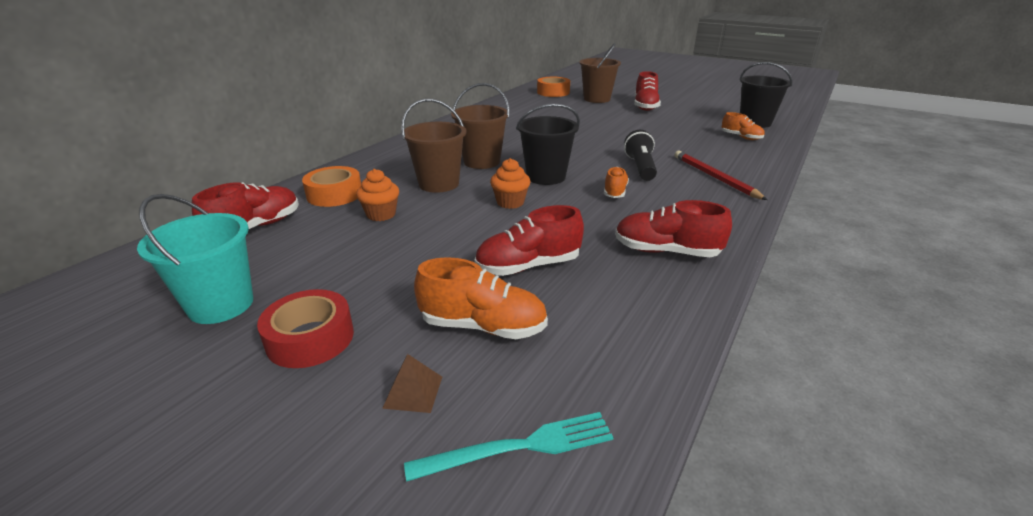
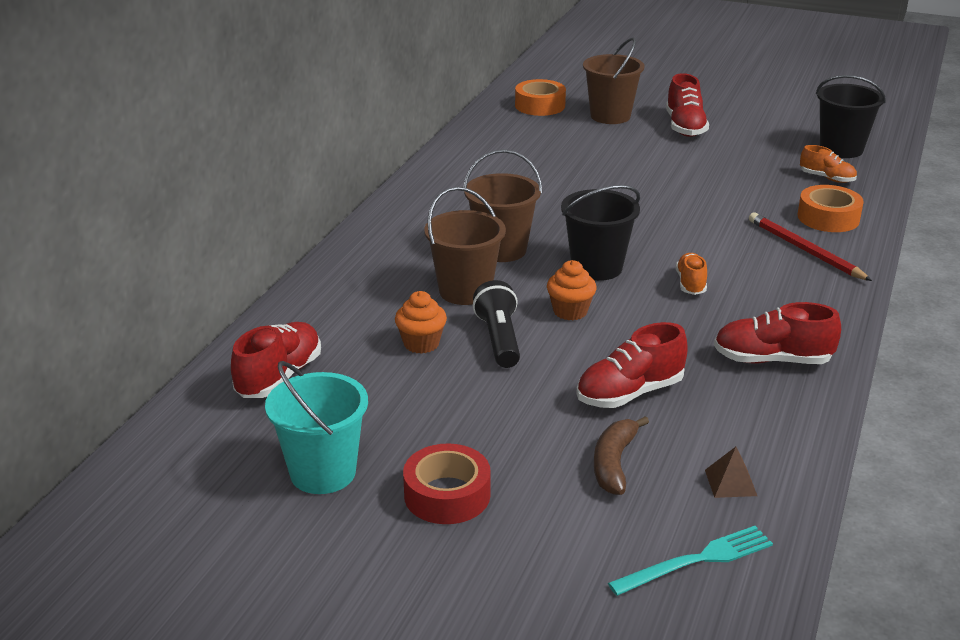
camera: 10 degrees left, 0 degrees up
(334, 194) = (341, 320): orange tape -> orange tape (828, 218)
(413, 392) = (580, 530): brown pyramid -> brown pyramid (730, 482)
(483, 326) = (614, 463): orange shoe -> brown banana
(640, 167) = (710, 242): black flashlight -> black flashlight (499, 339)

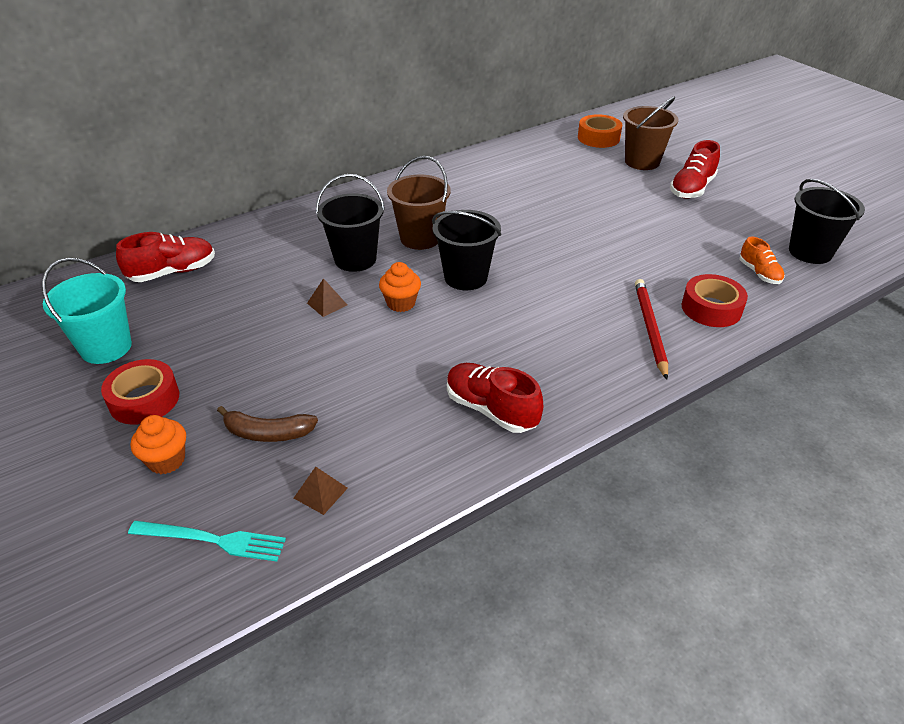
camera: 35 degrees right, 10 degrees up
(421, 343) = (278, 285): orange cupcake -> orange cupcake (166, 460)
(465, 291) = (355, 259): brown bucket -> black bucket
(499, 339) = (327, 304): black flashlight -> brown pyramid
(614, 463) = (268, 433): brown banana -> brown banana turned 135 degrees counterclockwise
(629, 393) = (352, 385): red shoe -> none
(690, 284) = (516, 318): orange shoe -> none
(828, 218) = (711, 308): orange tape -> red tape

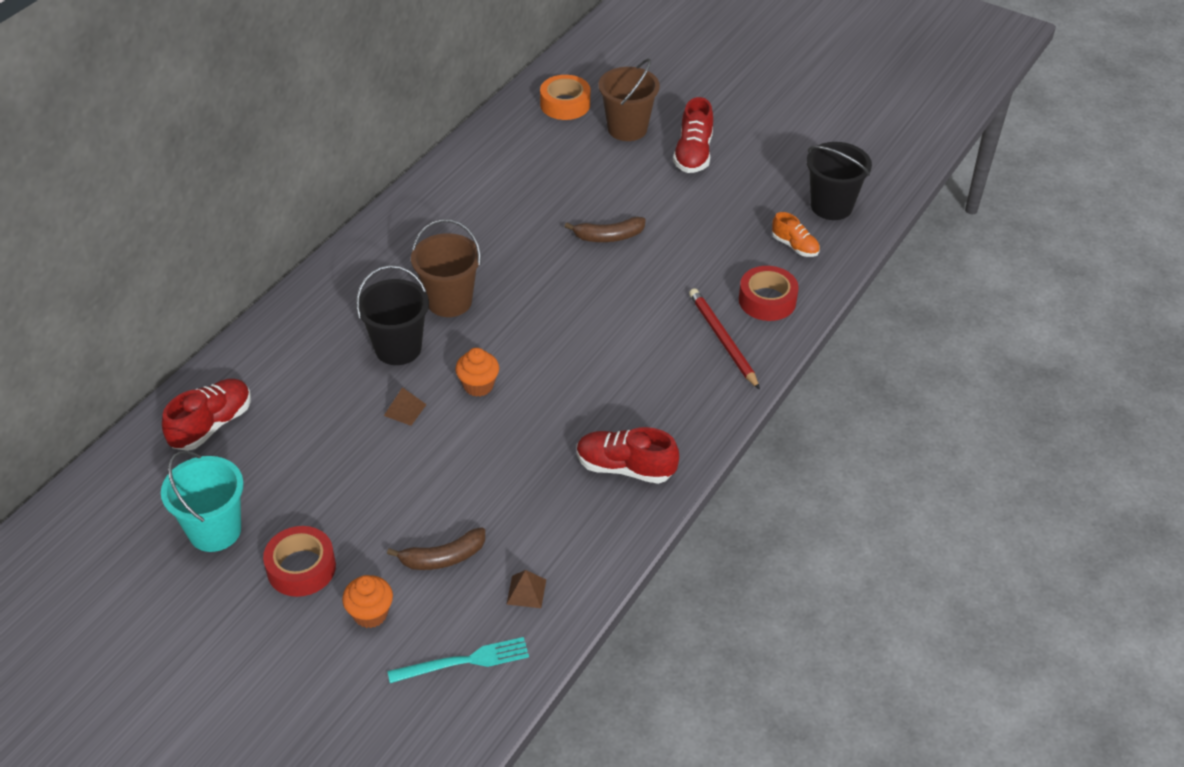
camera: 25 degrees left, 5 degrees up
(465, 277) = (524, 335): black bucket -> none
(584, 227) = (609, 236): none -> brown banana

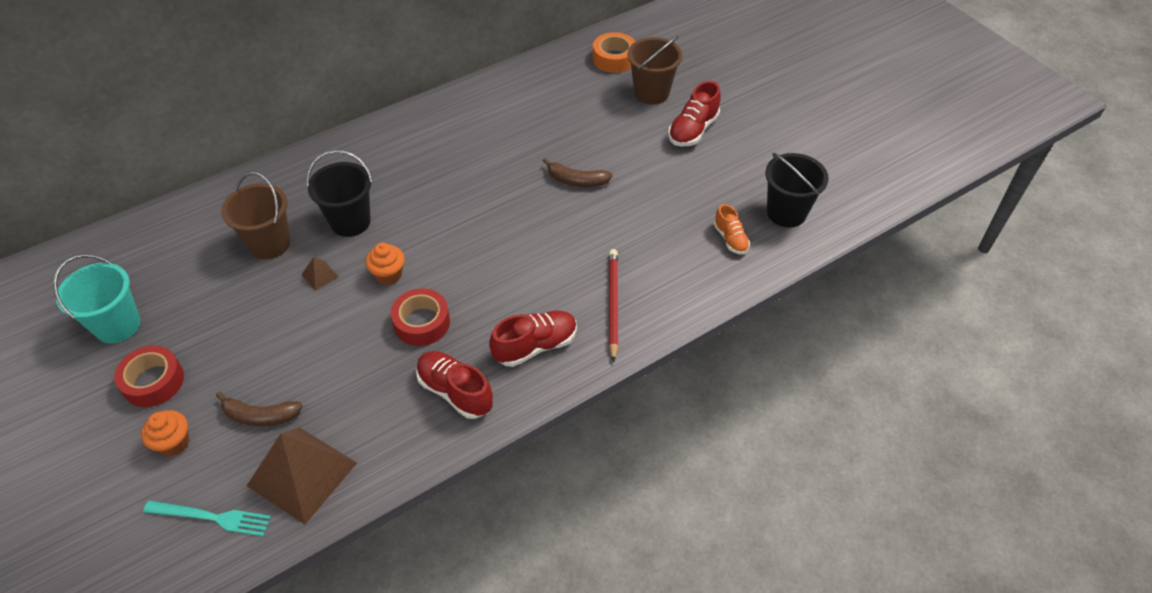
camera: 25 degrees right, 5 degrees up
(211, 425) = (177, 238): red shoe -> red shoe (535, 346)
(449, 301) = (415, 195): brown bucket -> brown bucket (269, 244)
(526, 592) = (302, 474): brown pyramid -> brown pyramid, size x2.41
(767, 300) = (674, 281): red tape -> red tape (422, 323)

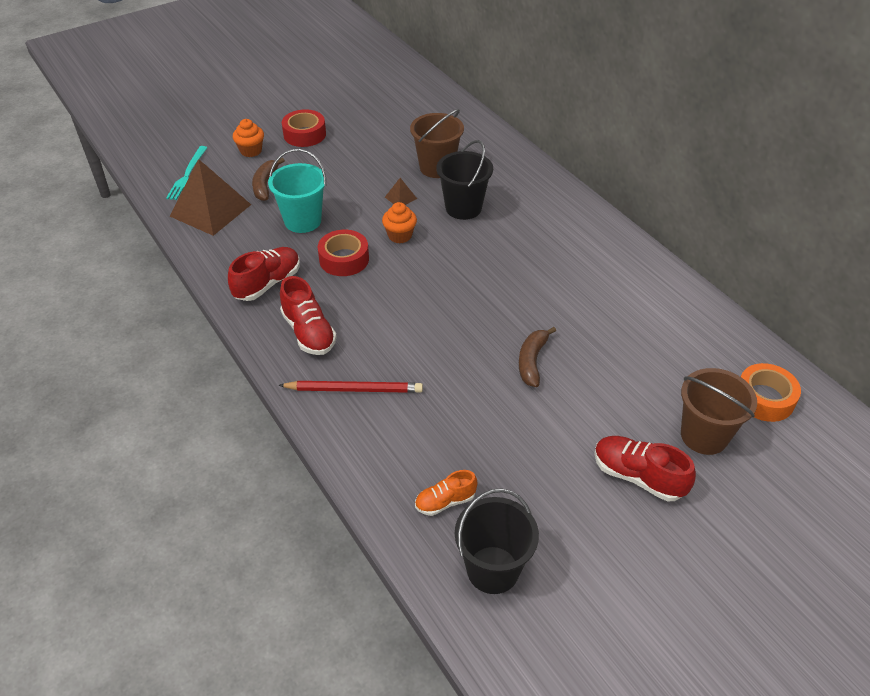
camera: 90 degrees right, 5 degrees down
(117, 325) = (357, 111): turquoise bucket -> turquoise bucket (302, 221)

